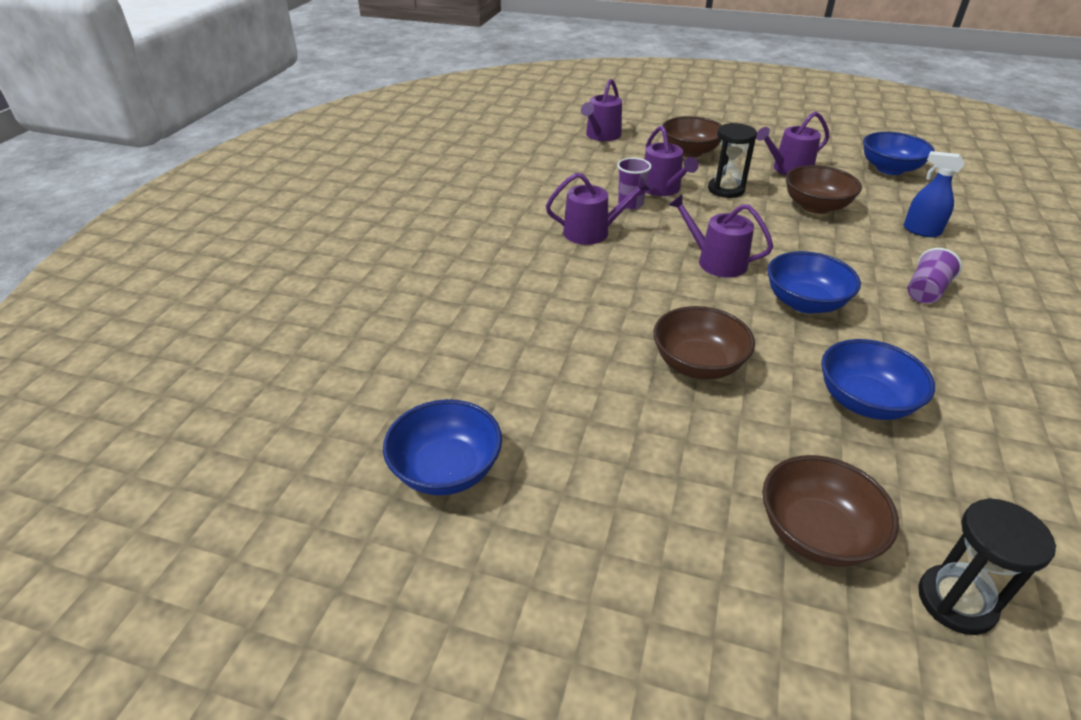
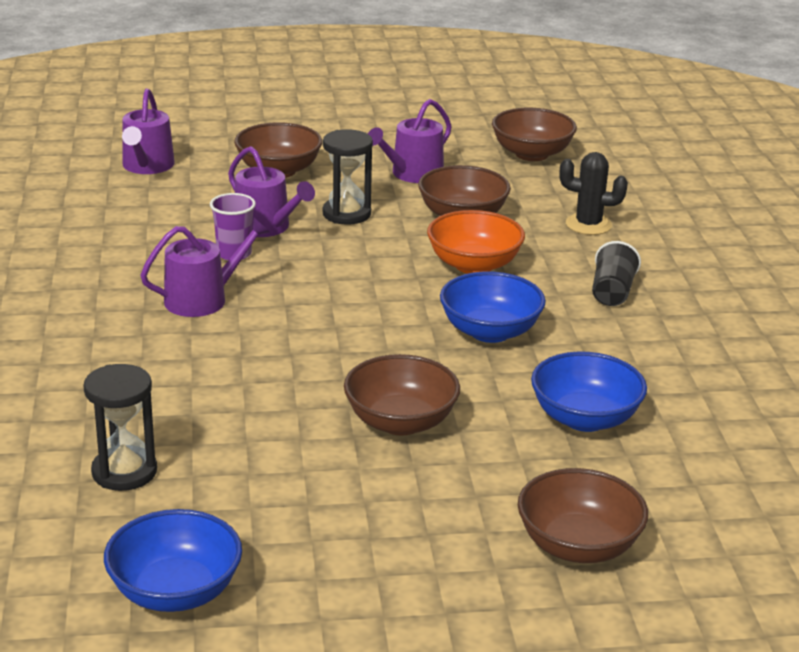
camera: 25 degrees left, 10 degrees down
(716, 261) = (372, 305): purple watering can -> none
(811, 245) = (474, 265): none -> orange bowl
(890, 169) = (531, 154): blue bowl -> brown bowl
(921, 231) = (588, 225): blue spray bottle -> black cactus
(926, 291) = (612, 292): purple cup -> black cup
(956, 601) = (713, 565): black hourglass -> black hourglass (124, 472)

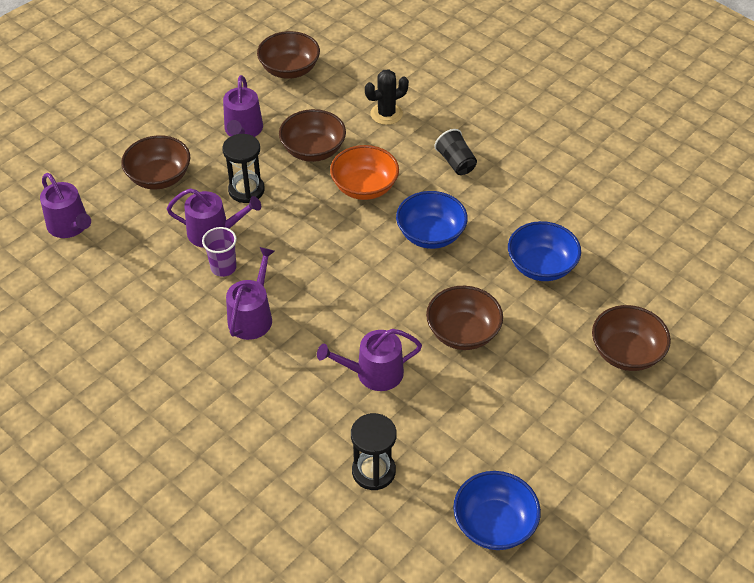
camera: 40 degrees left, 20 degrees up
(251, 400) = (373, 373): none -> purple watering can

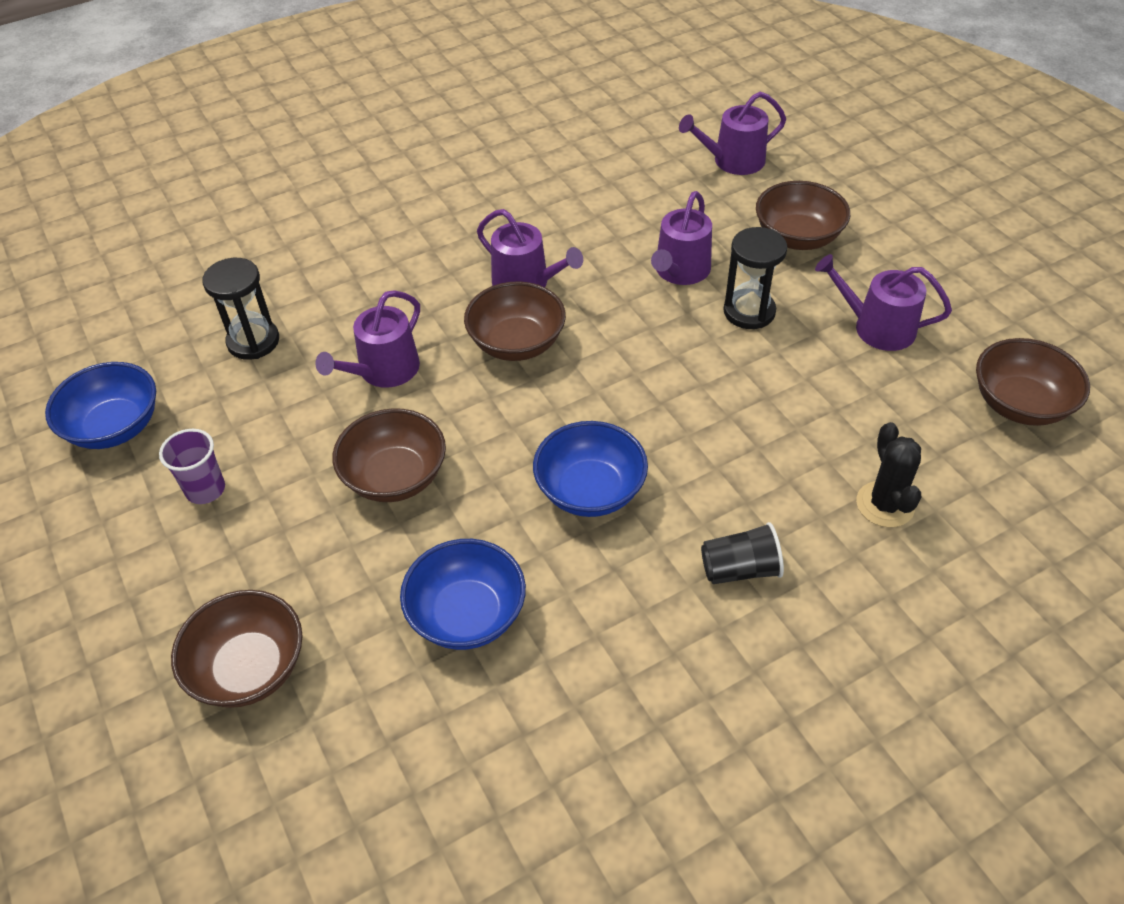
camera: 110 degrees right, 0 degrees up
(223, 267) = (616, 271): purple cup -> purple cup (205, 489)
(313, 150) = (814, 395): brown bowl -> brown bowl (517, 343)
(364, 187) = (716, 436): orange bowl -> none
(373, 373) = (383, 371): purple watering can -> purple watering can turned 150 degrees counterclockwise

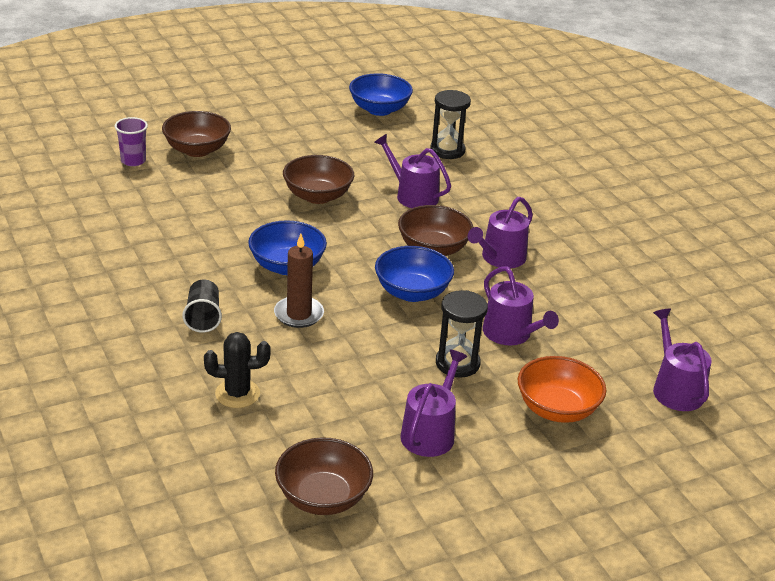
camera: 90 degrees right, 15 degrees down
(205, 489) = (324, 136): purple cup -> purple cup (133, 161)
(467, 614) = (206, 215): blue bowl -> blue bowl (412, 292)
(680, 271) = (511, 334): purple watering can -> purple watering can turned 150 degrees counterclockwise
(700, 464) = (298, 314): none -> brown candle
(797, 237) = (557, 409): brown bowl -> orange bowl

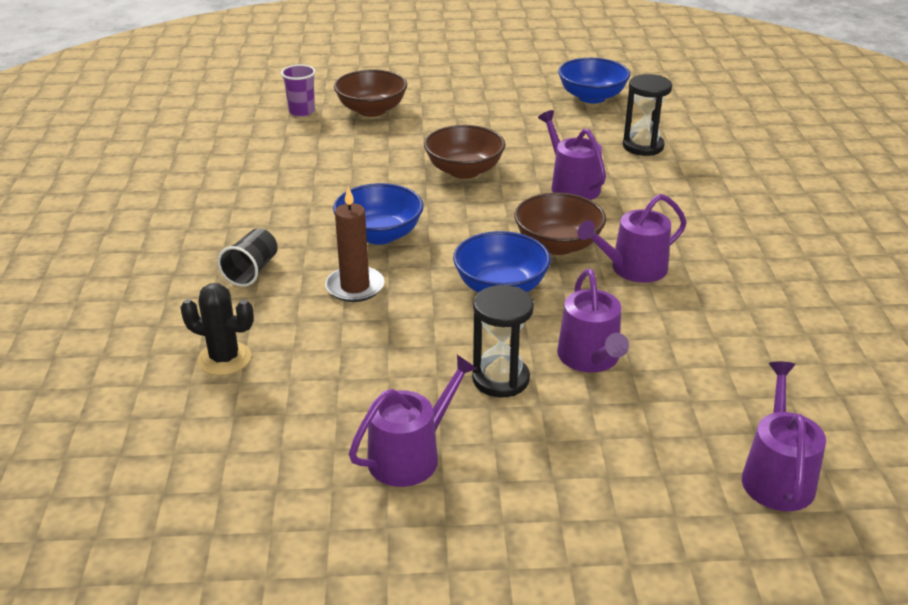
camera: 25 degrees right, 0 degrees up
(323, 497) = (227, 503): brown bowl -> none
(557, 409) = (593, 464): orange bowl -> none

